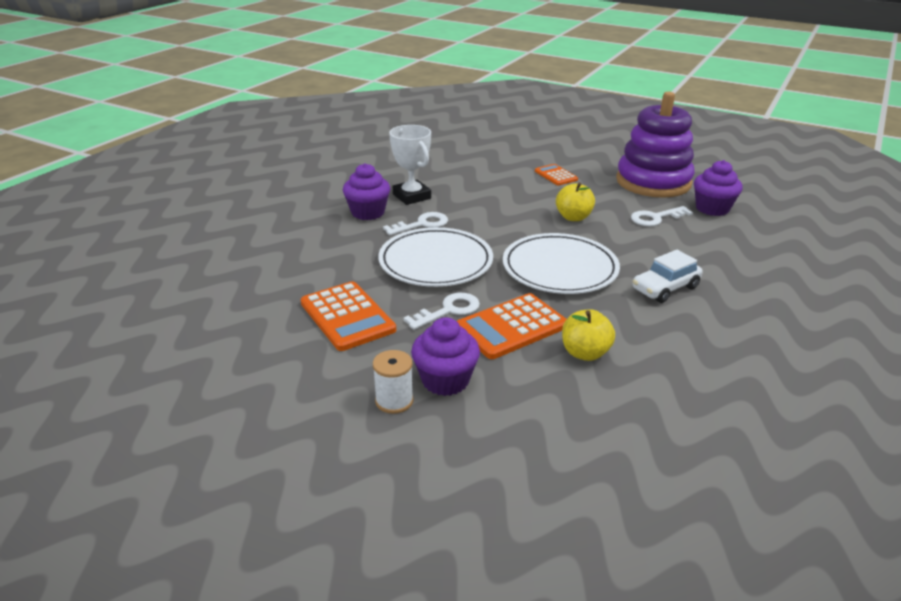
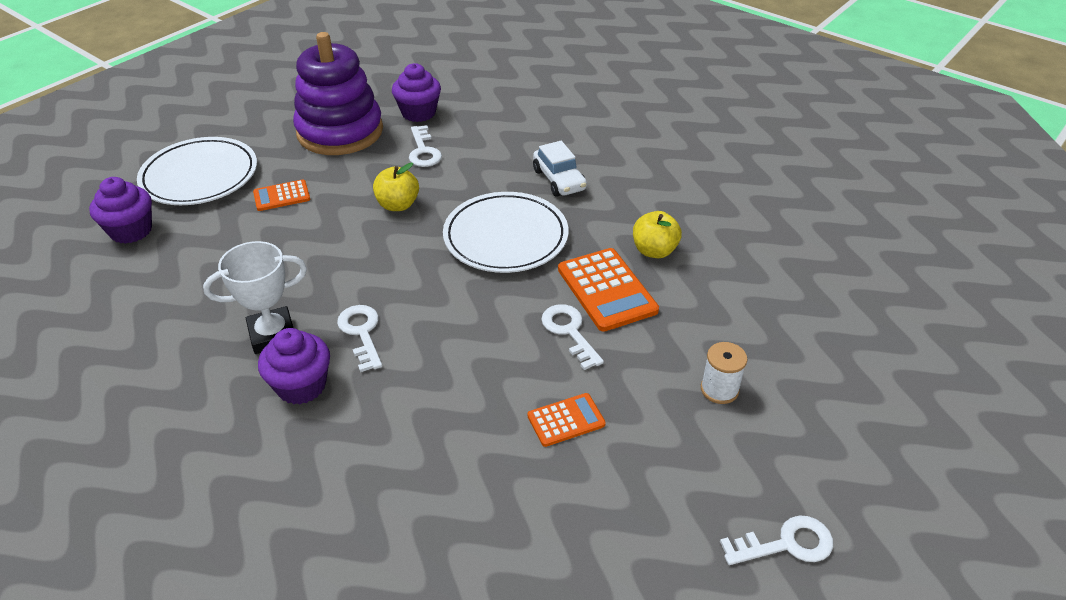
camera: 80 degrees left, 10 degrees up
(212, 442) = (786, 544): none -> white key
(347, 316) = (566, 420): orange calculator -> orange calculator, size x0.58
(435, 262) = (463, 330): white plate -> white plate (200, 176)
(445, 380) = (689, 349): purple cupcake -> purple cupcake (131, 231)

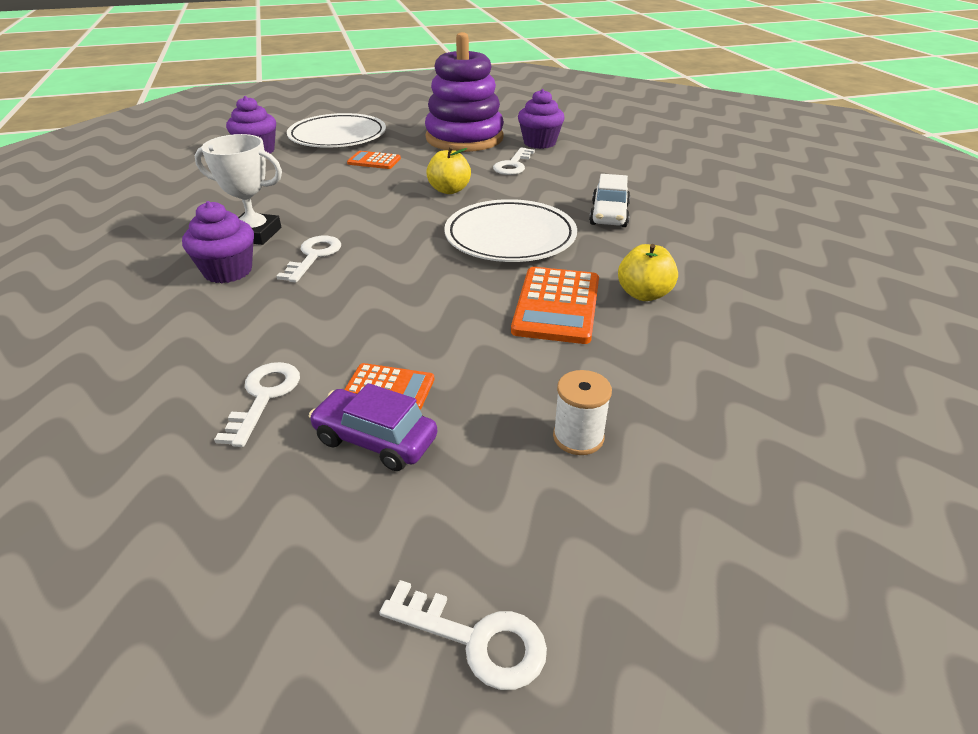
camera: 35 degrees right, 5 degrees down
(569, 332) = (480, 322): white key -> white key (264, 397)
(602, 464) = (375, 440): none -> purple car

